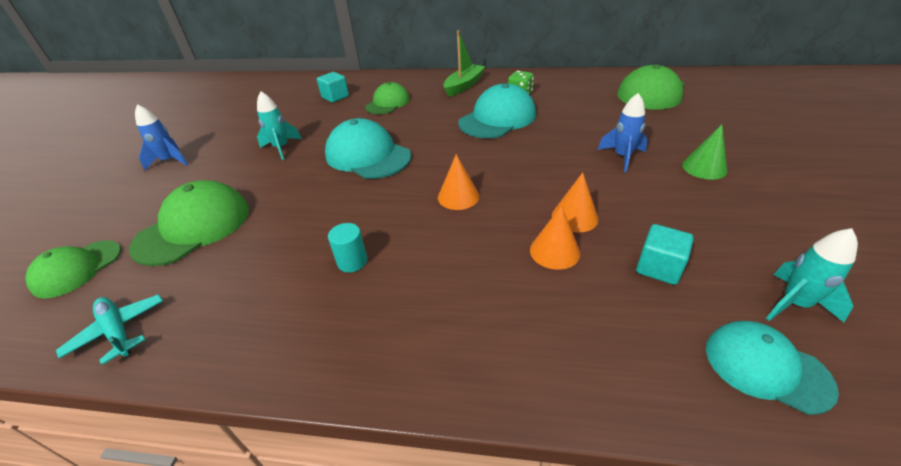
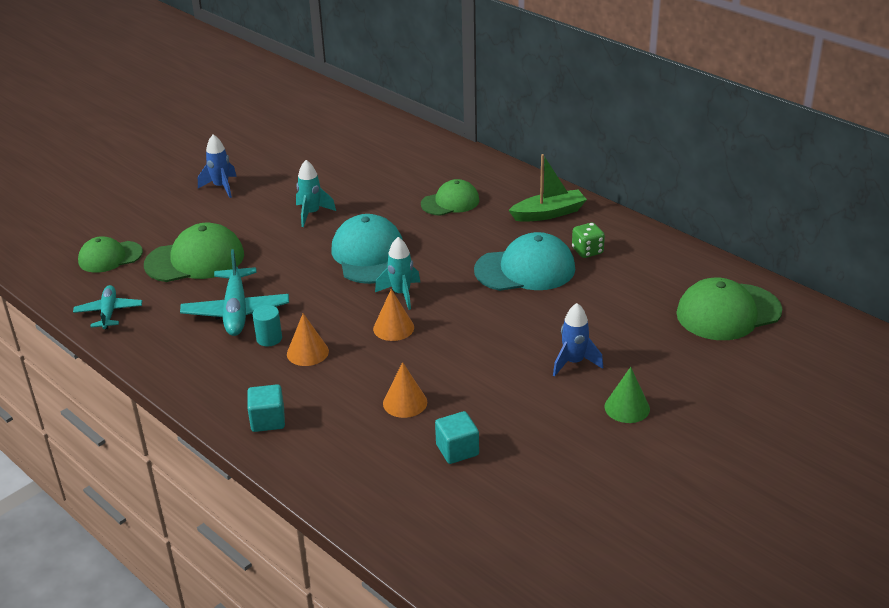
camera: 35 degrees right, 5 degrees down
(288, 253) = (236, 311): none -> turquoise plane
(335, 97) = (412, 172): turquoise cube -> turquoise cube (268, 420)
(574, 217) = (455, 388): orange cone -> orange cone (307, 352)
(766, 367) = (427, 528): turquoise cap -> none
(794, 304) = (506, 516): turquoise rocket -> turquoise rocket (401, 294)

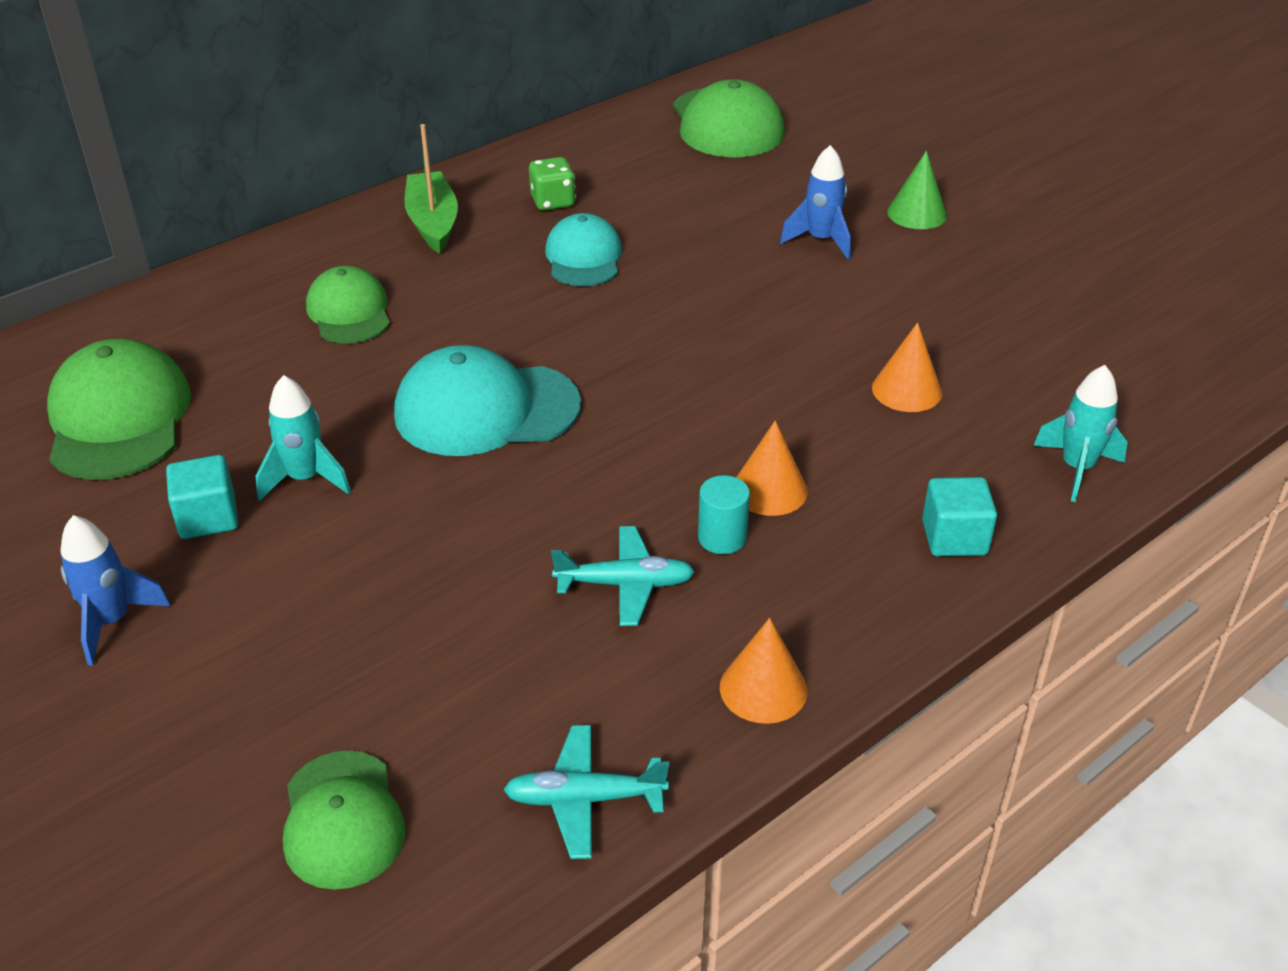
camera: 85 degrees left, 5 degrees up
(195, 260) = (413, 655): green cap -> green cap (118, 418)
(236, 311) = (625, 584): turquoise plane -> turquoise plane, size x0.63
(393, 328) = (714, 392): orange cone -> orange cone (763, 688)
(401, 294) = (618, 380): turquoise rocket -> turquoise rocket (1076, 468)
(457, 450) = (1011, 349): turquoise cube -> turquoise cube (208, 518)
(525, 269) = (583, 257): turquoise cap -> turquoise cap, size x0.65

